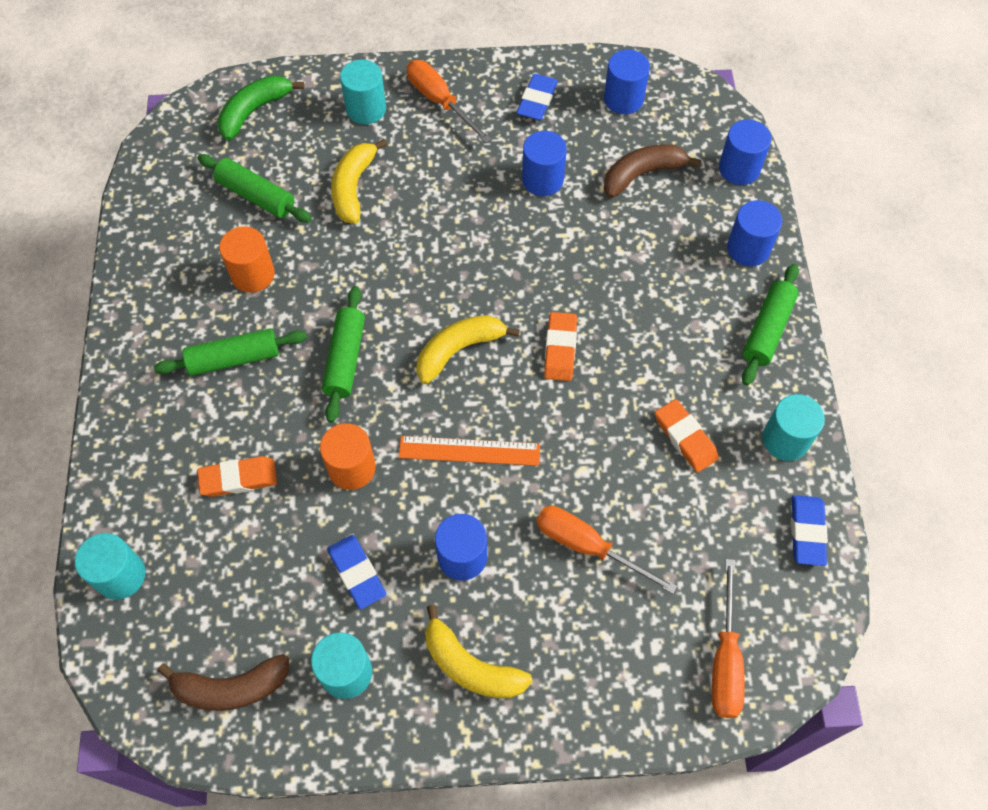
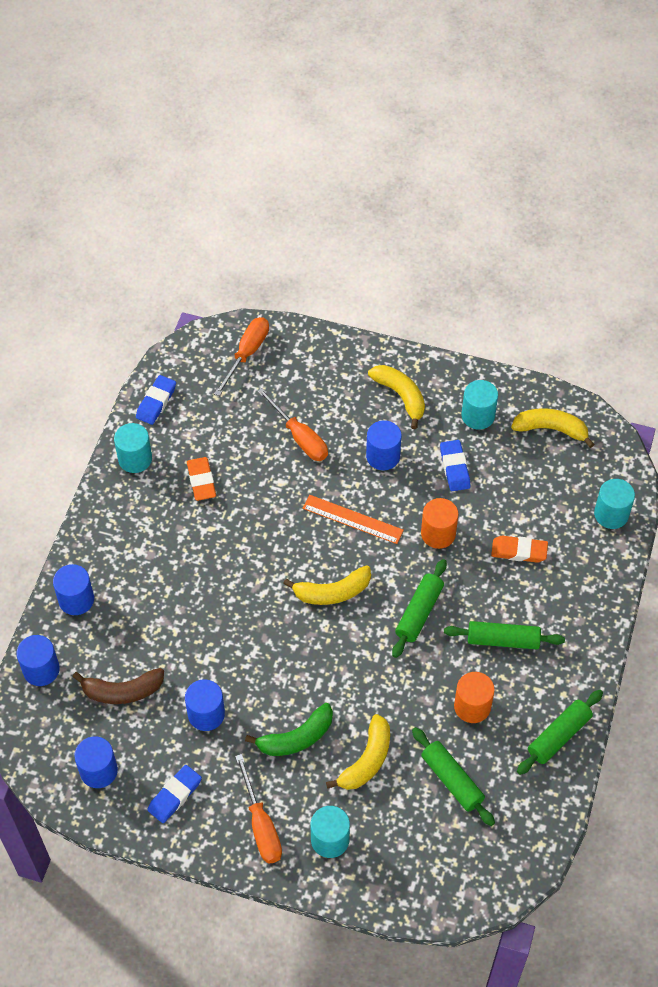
camera: 160 degrees left, 5 degrees down
(231, 688) = (551, 429): brown banana -> yellow banana
(254, 111) = (432, 872): green banana -> green banana (296, 738)
(560, 349) = (258, 569): orange eraser -> none
(767, 330) = (101, 534): green rolling pin -> green rolling pin (559, 736)

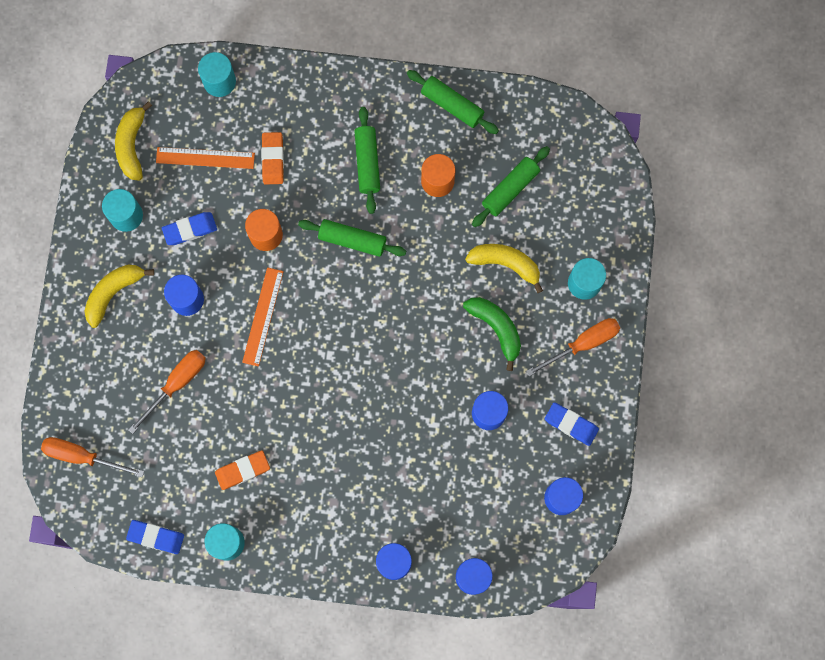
camera: 100 degrees left, 20 degrees up
(122, 691) = (480, 495): brown banana -> none
(332, 592) = (344, 322): yellow banana -> none
(529, 490) = (205, 158): none -> orange ruler

